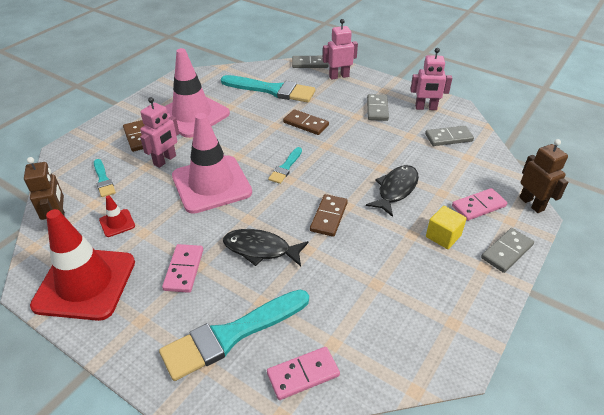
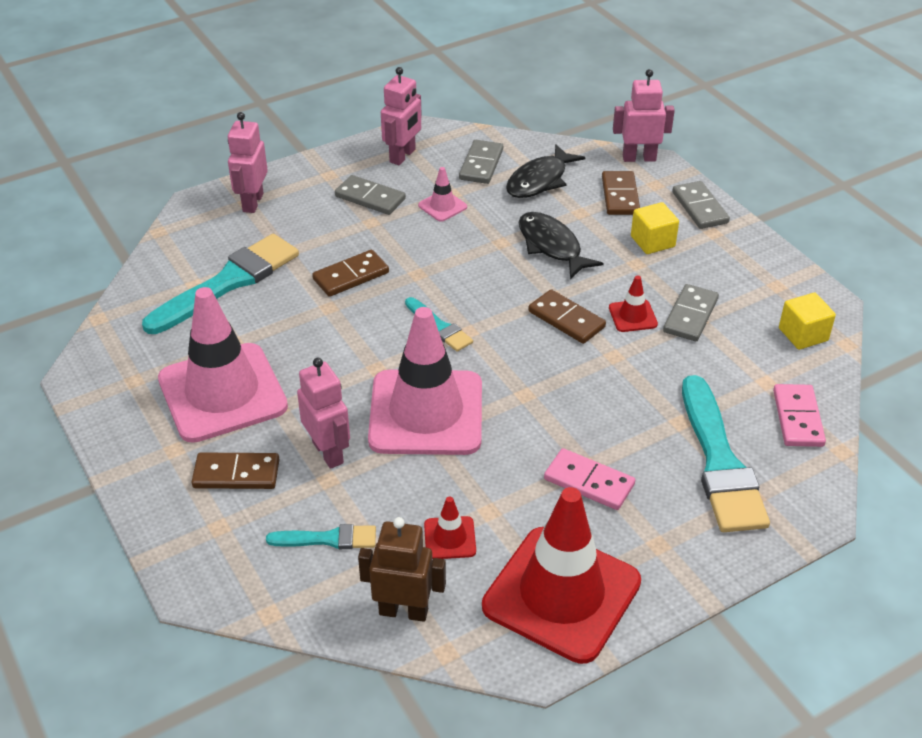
camera: 65 degrees left, 0 degrees up
(260, 249) = (591, 398): black fish -> black fish (539, 180)
(310, 63) = (186, 219): grey domino -> grey domino (690, 315)
(354, 247) = (632, 316): none -> red traffic cone
(394, 136) = (442, 206): none -> pink traffic cone
(405, 355) = (803, 334): none -> yellow cube
(478, 206) = (620, 196): pink domino -> brown domino
(531, 204) = (639, 158): brown robot -> pink robot

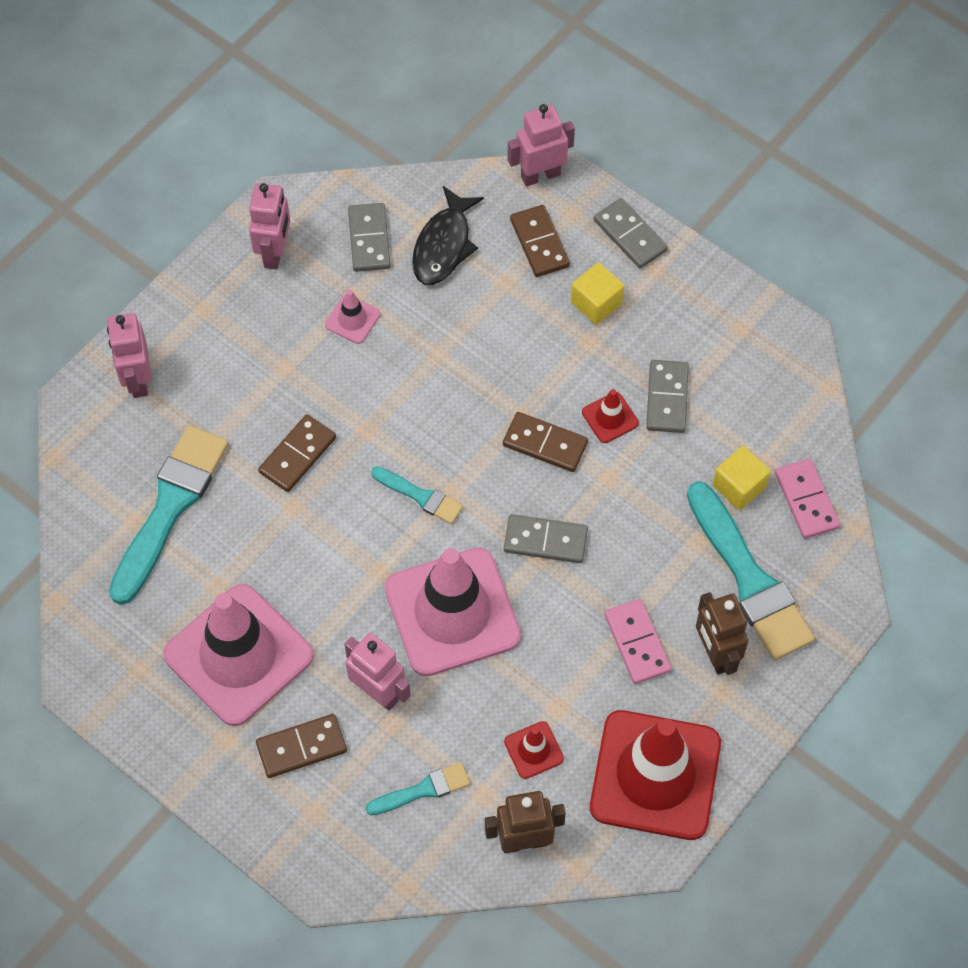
camera: 20 degrees left, 20 degrees up
(370, 198) = (266, 331): grey domino -> grey domino (545, 541)
(551, 246) = (492, 343): black fish -> none
(589, 482) = (637, 643): pink domino -> pink domino turned 60 degrees clockwise
(663, 511) = (715, 654): none -> brown robot
(803, 334) = (784, 389): yellow cube -> yellow cube (739, 486)

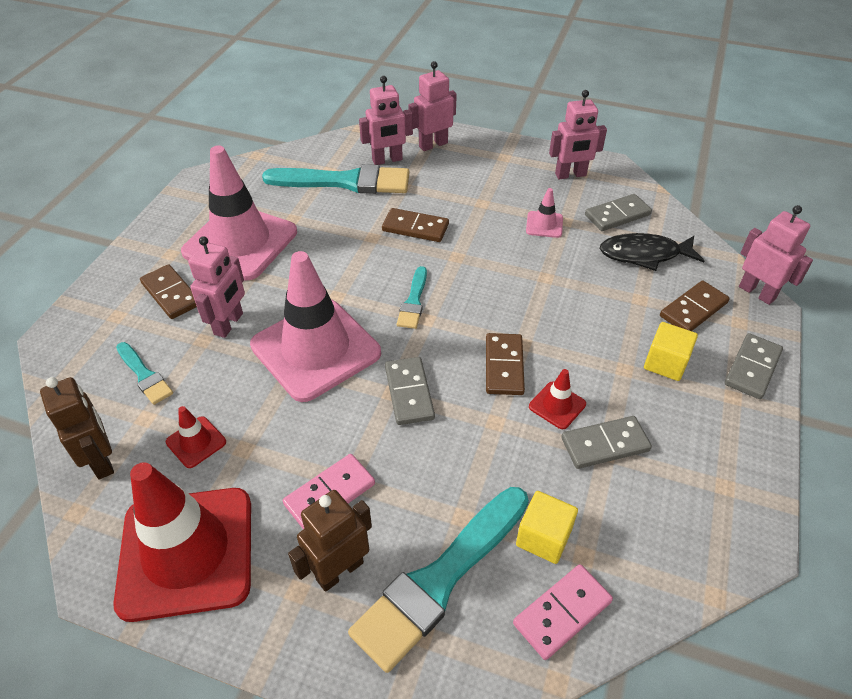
camera: 70 degrees right, 15 degrees down
(146, 444) = (387, 160): none -> pink robot

